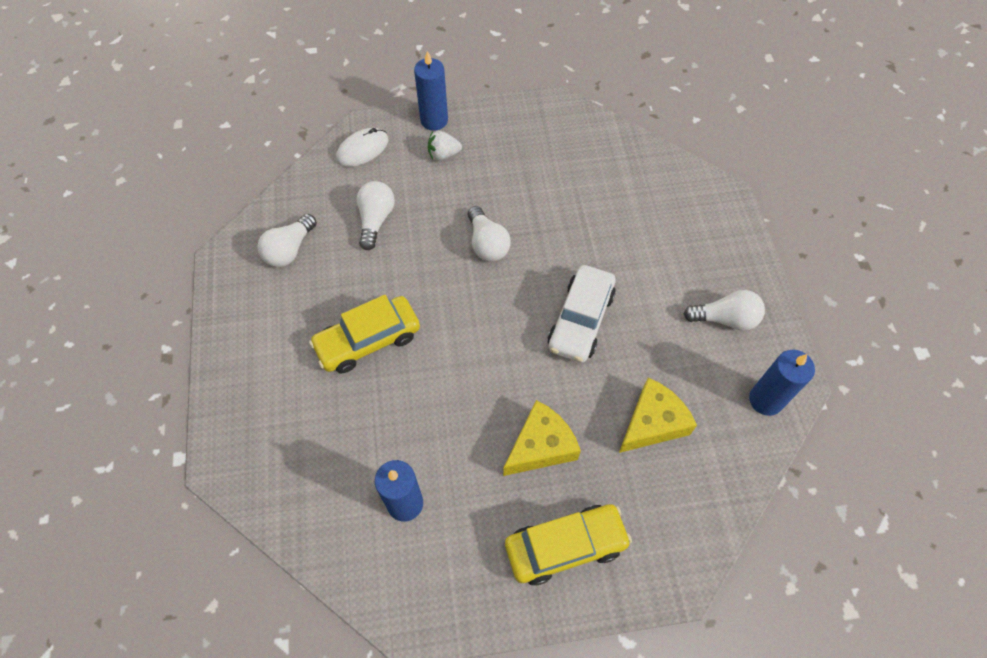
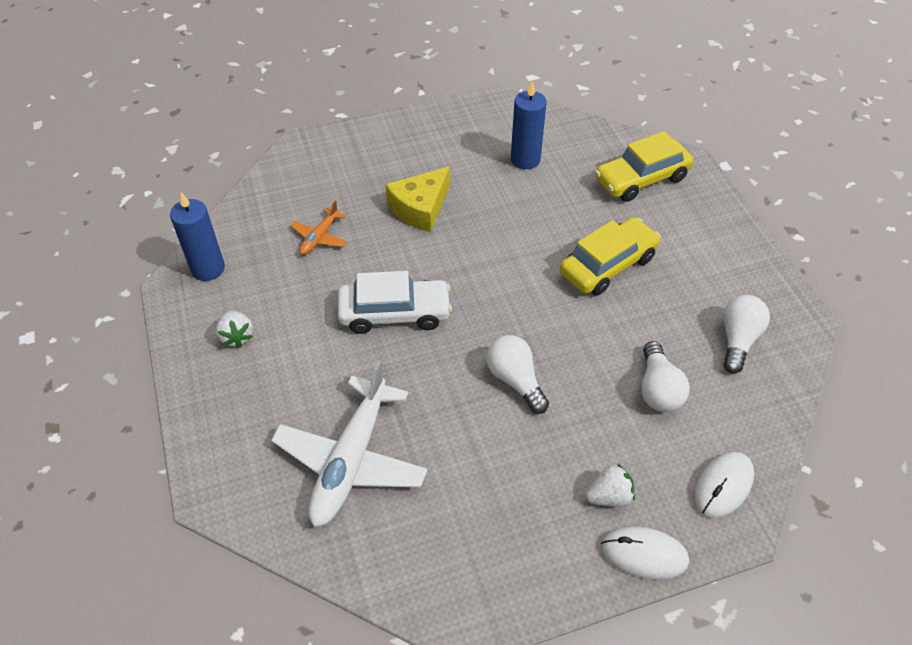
camera: 170 degrees right, 10 degrees down
(434, 120) = (644, 554): blue candle -> white mouse
(565, 546) = (391, 152): yellow car -> yellow car (641, 179)
(581, 320) = (395, 313): white car -> white car turned 75 degrees clockwise
(624, 203) = (351, 460): none -> white plane
(652, 422) = (319, 237): yellow cheese -> orange plane
(725, 319) = (237, 336): white light bulb -> white strawberry

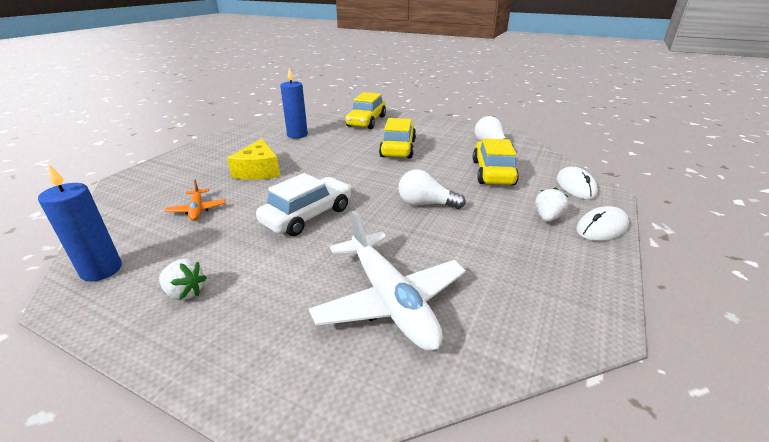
camera: 45 degrees left, 20 degrees down
(658, 389) = (492, 172): white light bulb -> yellow car

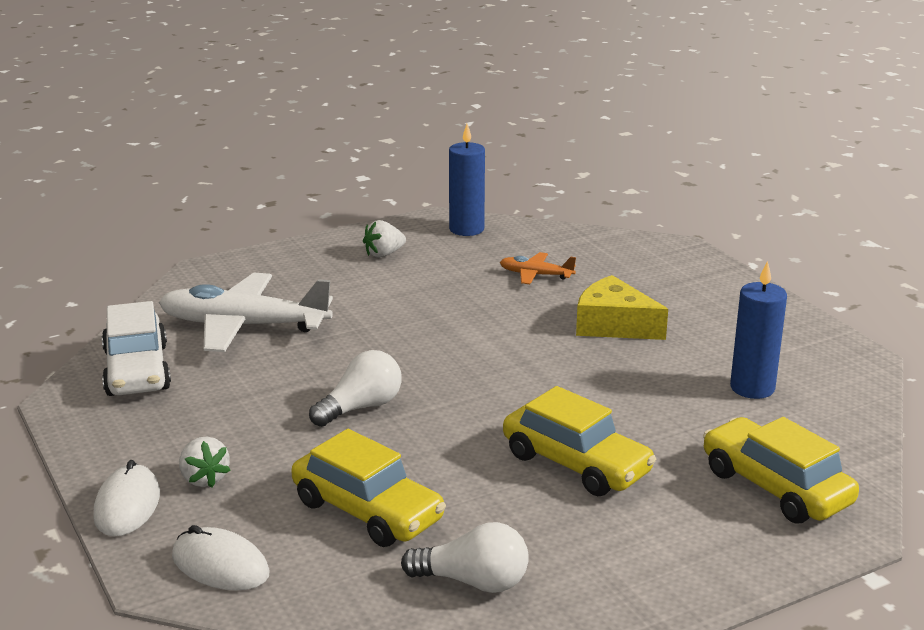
camera: 125 degrees right, 5 degrees down
(307, 215) = (439, 327): white car -> white car (137, 370)

